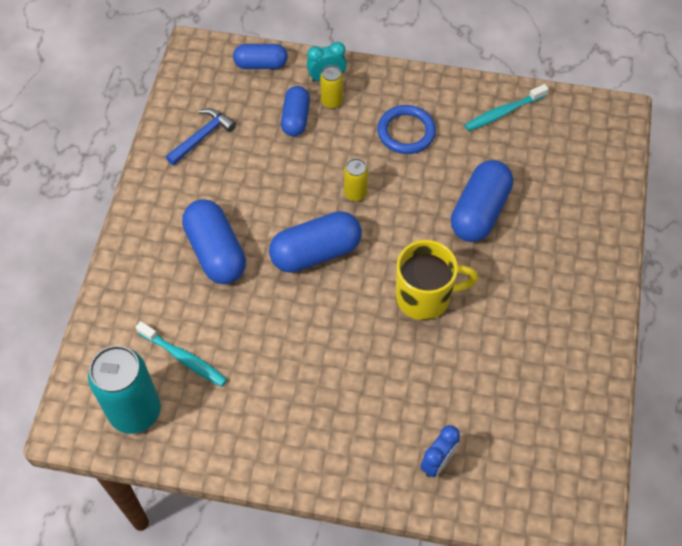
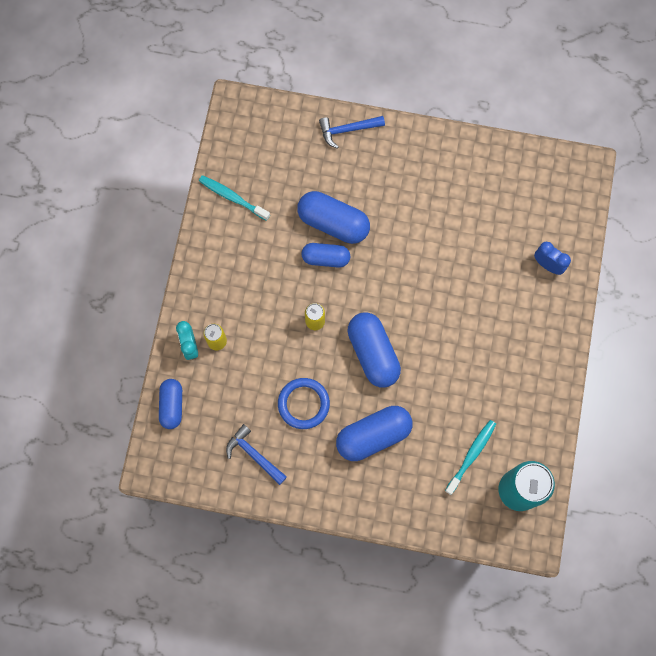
camera: 90 degrees left, 15 degrees up
(295, 118) = (235, 372): blue capsule -> blue capsule (325, 258)
(406, 132) = (252, 278): blue ring -> blue ring (303, 404)
(425, 297) = (412, 269): yellow mug -> none
(503, 112) = (232, 197): turquoise toothbrush -> turquoise toothbrush turned 150 degrees clockwise
(604, 227) = (348, 130): none -> blue hammer

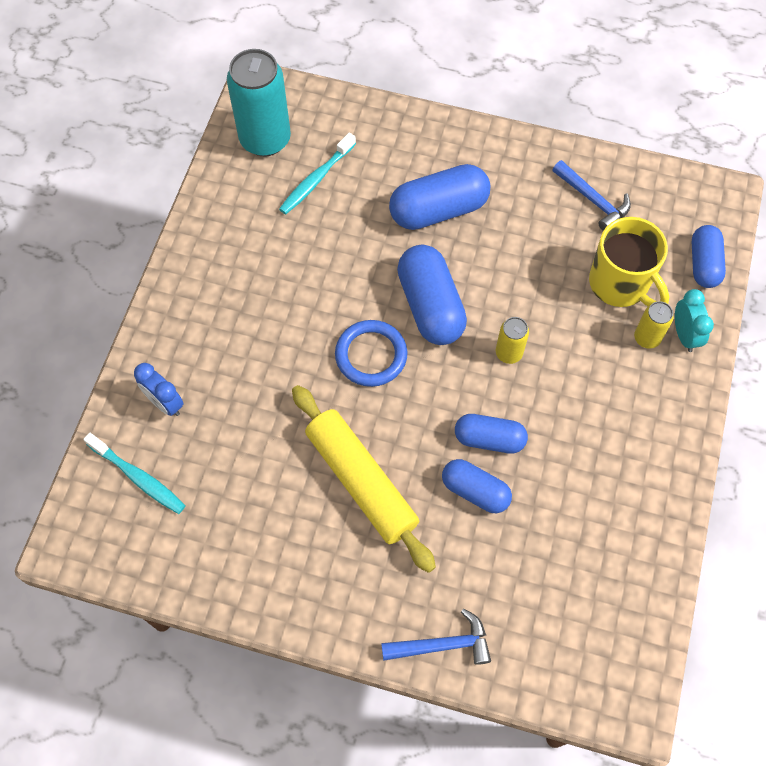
camera: 175 degrees left, 10 degrees down
(232, 197) = (631, 545): turquoise toothbrush -> turquoise toothbrush (138, 477)
(235, 383) = (620, 284): none -> yellow mug
(303, 404) = (528, 252): blue ring -> blue ring (371, 355)
(333, 223) = (475, 491): blue capsule -> blue capsule, size x0.63
(408, 223) = (361, 482): none -> yellow rolling pin

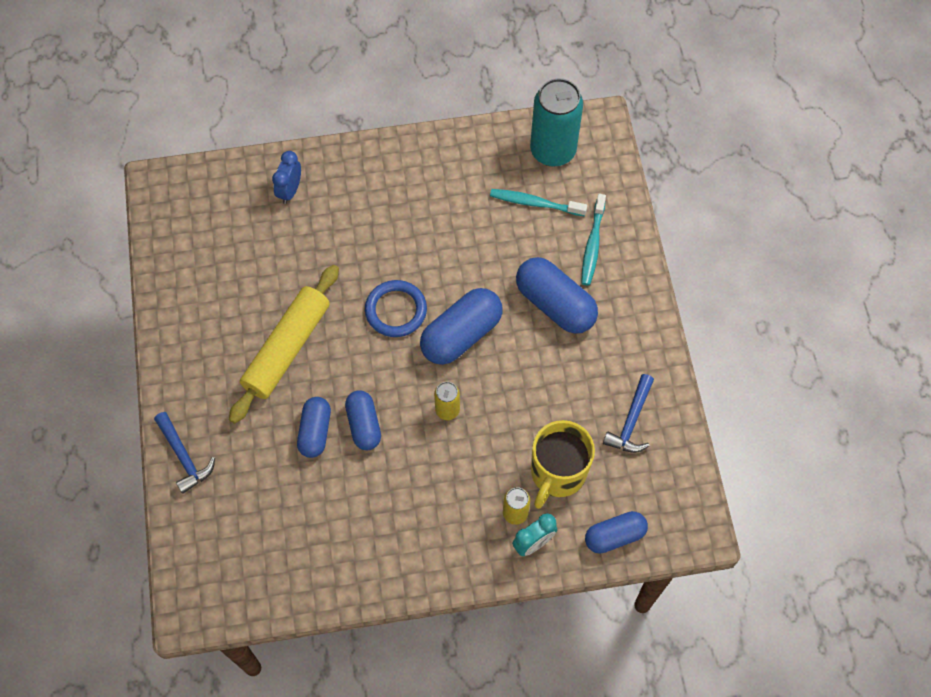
camera: 65 degrees right, 0 degrees up
(138, 477) = (225, 202): turquoise toothbrush -> turquoise toothbrush (592, 245)

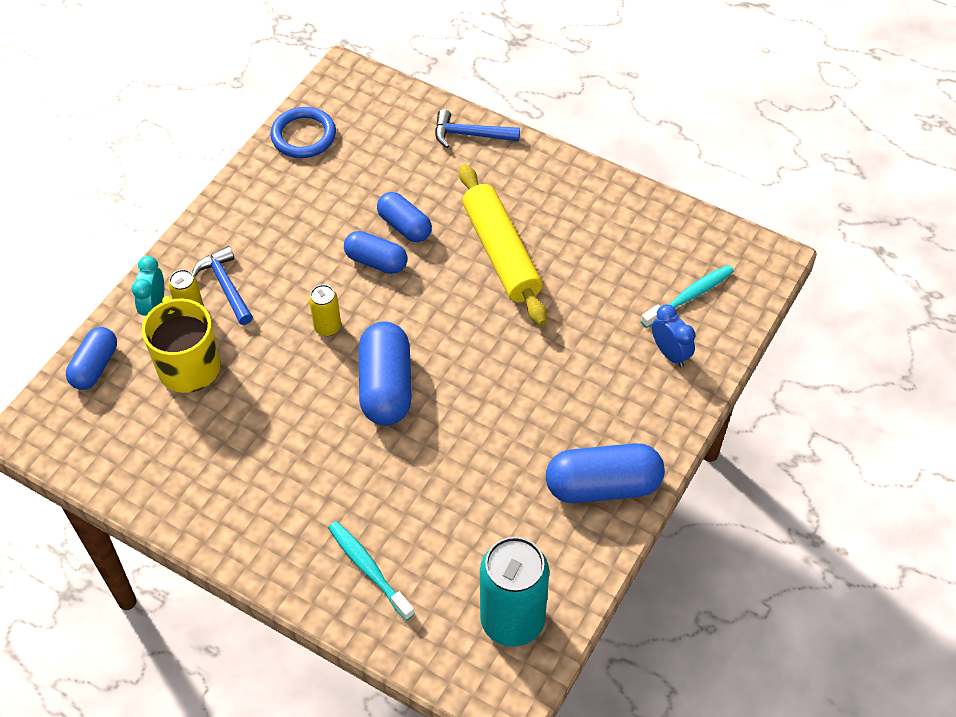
camera: 130 degrees right, 10 degrees down
(396, 310) = (460, 353): blue ring -> blue ring (303, 136)
(535, 203) = (465, 553): turquoise toothbrush -> turquoise toothbrush (689, 296)
(555, 304) = (340, 485): blue capsule -> blue capsule (603, 486)
(631, 421) = (169, 457): blue hammer -> blue hammer (225, 286)

